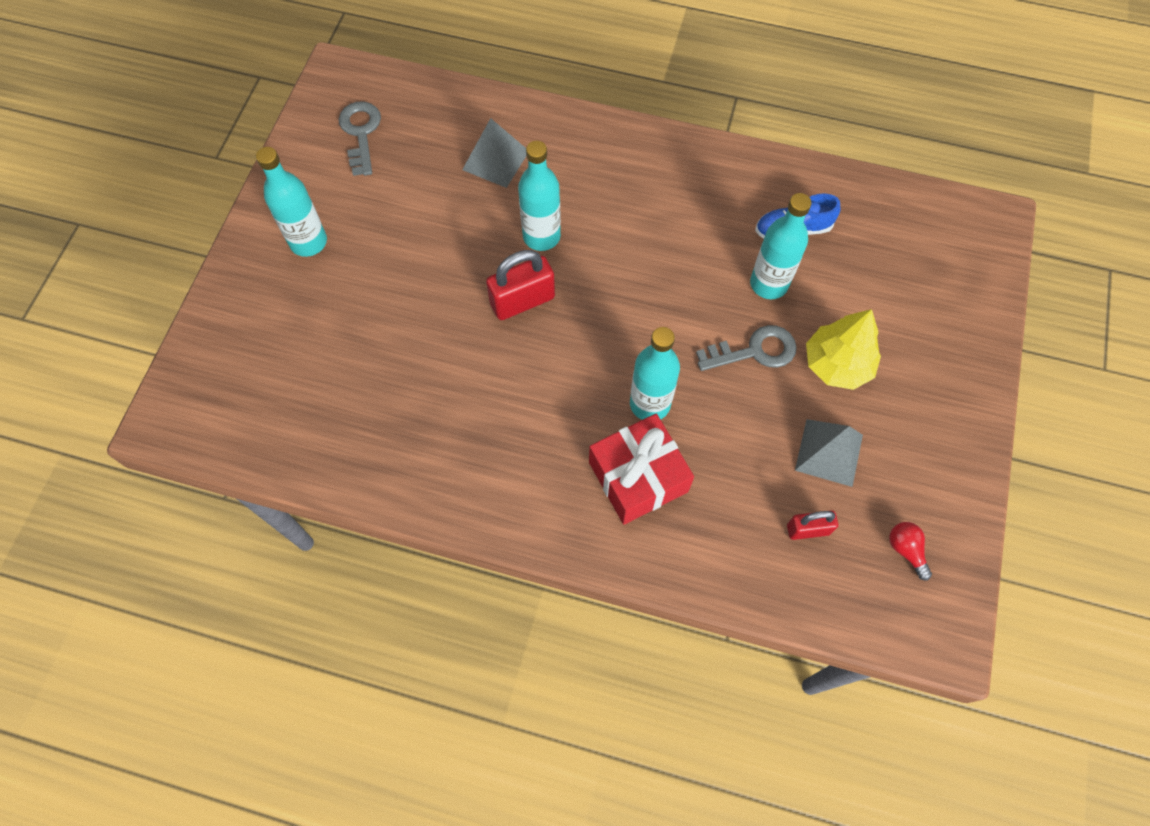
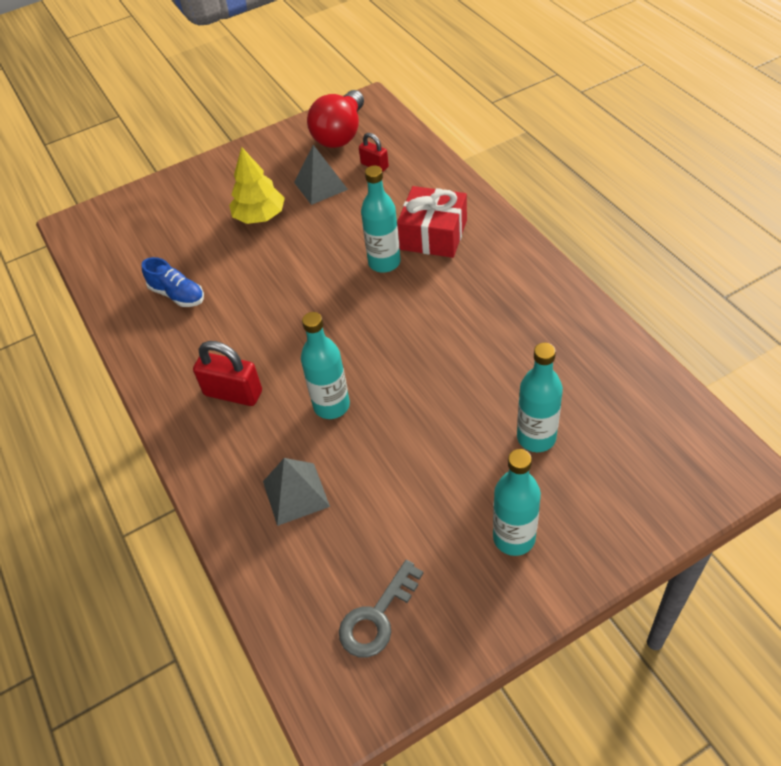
camera: 130 degrees left, 15 degrees down
(522, 301) = (393, 371): red padlock -> red padlock (233, 393)
(754, 351) = (292, 250): grey key -> none
(768, 284) = (235, 276): turquoise bottle -> turquoise bottle (536, 437)
(906, 550) = (340, 134): red light bulb -> red light bulb, size x2.37

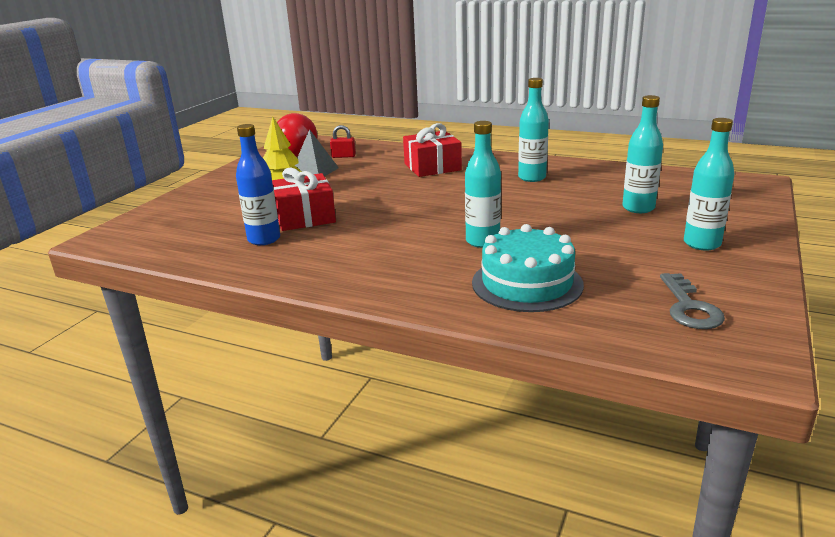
camera: 40 degrees left, 25 degrees down
(177, 295) = (264, 239): blue shoe -> blue bottle
(233, 393) = (393, 262): red padlock -> none
(237, 273) = (305, 217): none -> red gift
(295, 493) = (527, 283): grey pyramid -> turquoise cake
(384, 263) = (416, 183): turquoise bottle -> turquoise bottle (532, 178)

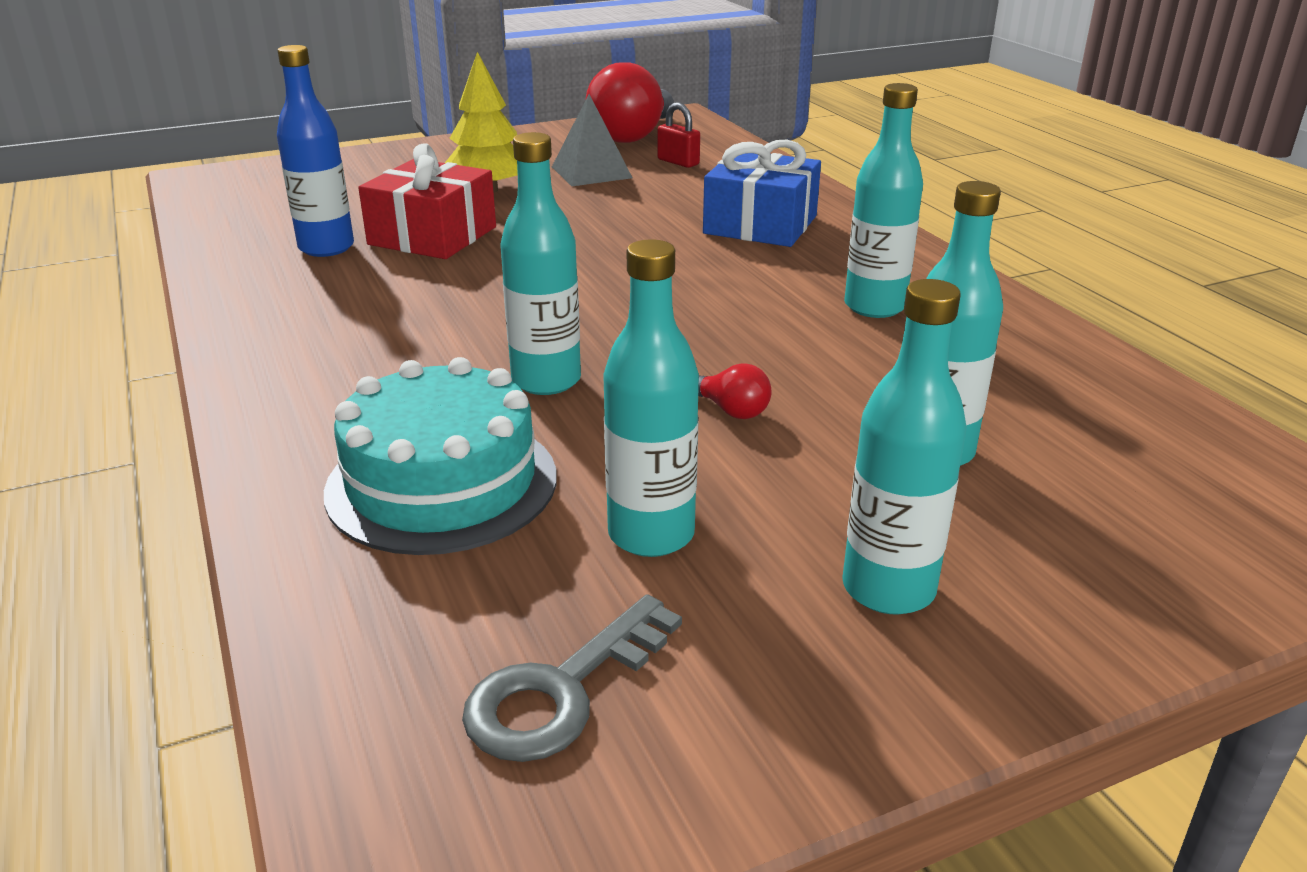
camera: 40 degrees right, 5 degrees up
(432, 167) = (760, 224): red gift -> blue gift
(561, 223) = (730, 410): none -> red light bulb
(620, 263) = (651, 534): none -> turquoise bottle

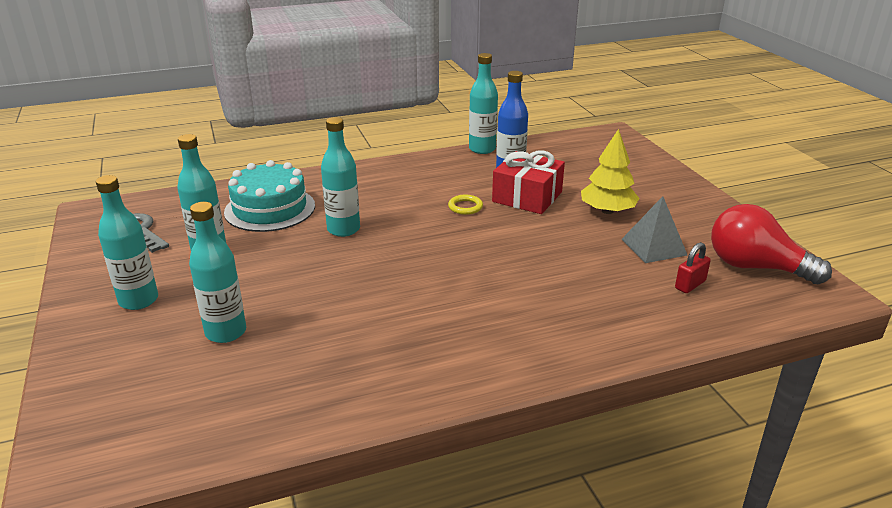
camera: 95 degrees right, 0 degrees up
(463, 279) = (465, 207): none -> yellow ring
(730, 410) = (294, 276): red light bulb -> none
(760, 224) = (550, 311): blue gift -> none
(874, 306) = (401, 341): turquoise bottle -> turquoise bottle (482, 149)

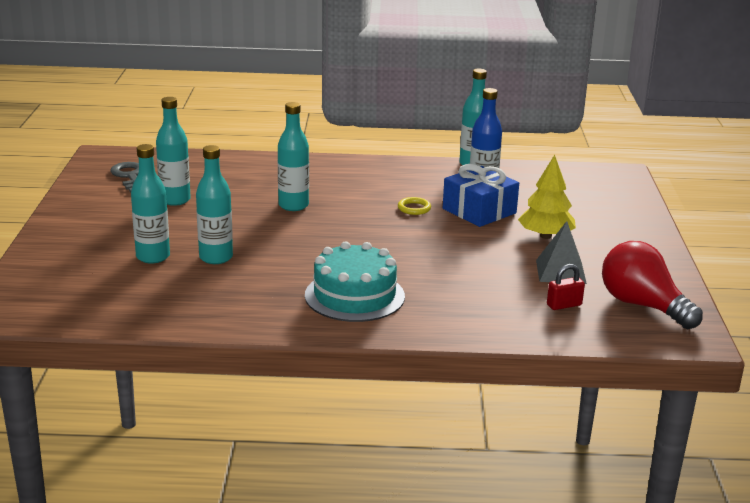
camera: 20 degrees right, 5 degrees down
(138, 300) = (102, 223): turquoise bottle -> turquoise bottle (216, 258)
(270, 209) = (243, 179): turquoise cake -> turquoise cake (354, 296)
(527, 197) = (479, 211): red gift -> blue gift

